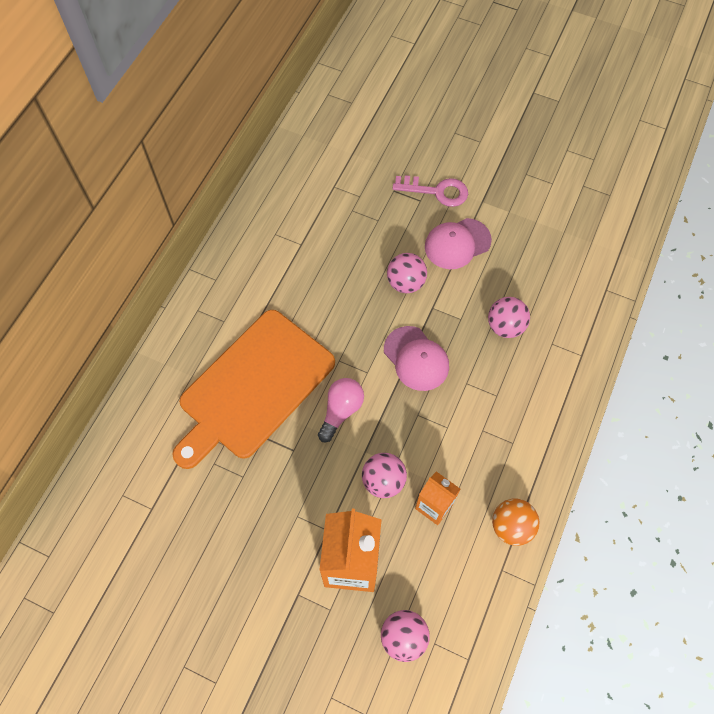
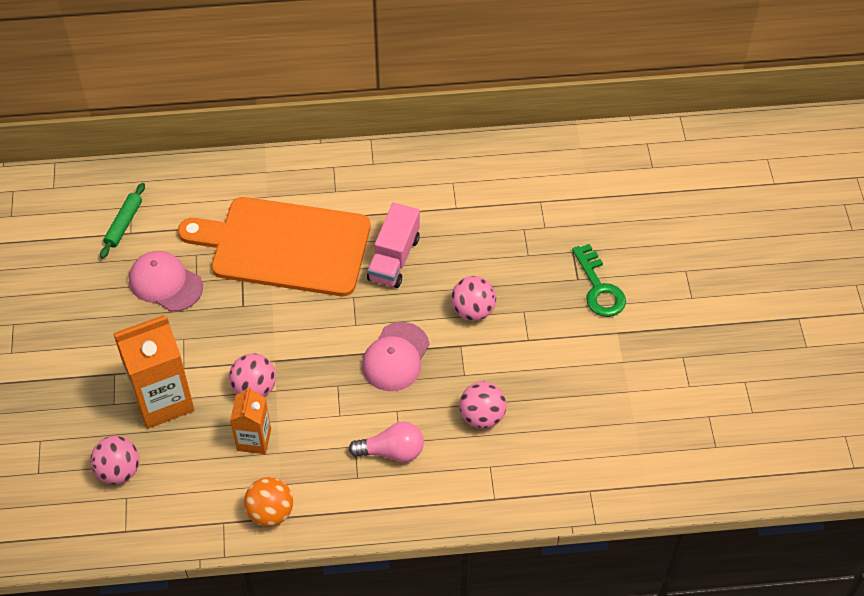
camera: 60 degrees right, 10 degrees down
(138, 510) = (124, 224): none -> green rolling pin
(321, 312) = (394, 258): none -> pink truck
(341, 411) = (303, 323): pink light bulb -> pink light bulb (392, 451)
(437, 191) = (599, 288): pink key -> green key
(457, 244) = (549, 333): pink cap -> pink cap (165, 283)

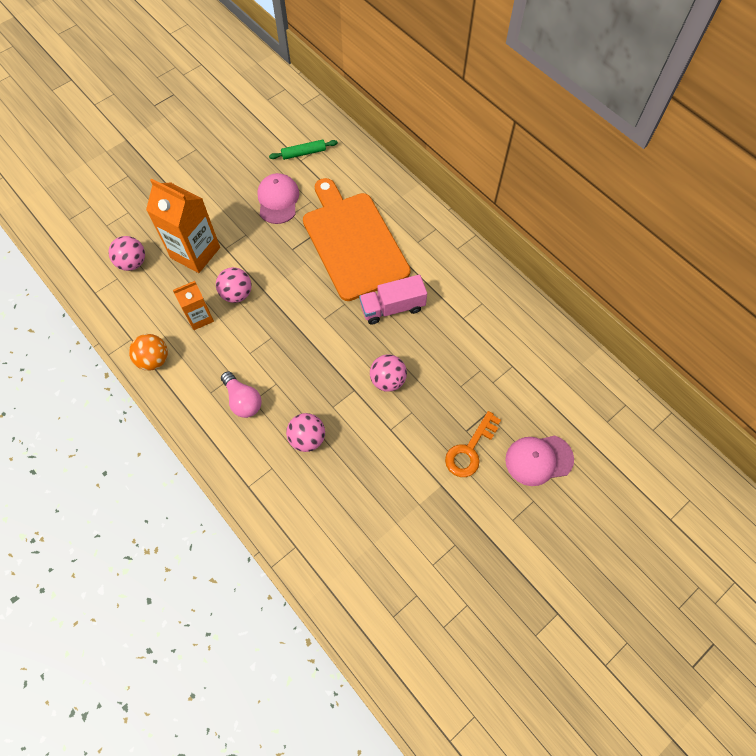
camera: 55 degrees right, 10 degrees up
(395, 357) = (316, 357): pink cap -> pink cap (538, 460)
(599, 288) = (470, 450): green key -> orange key

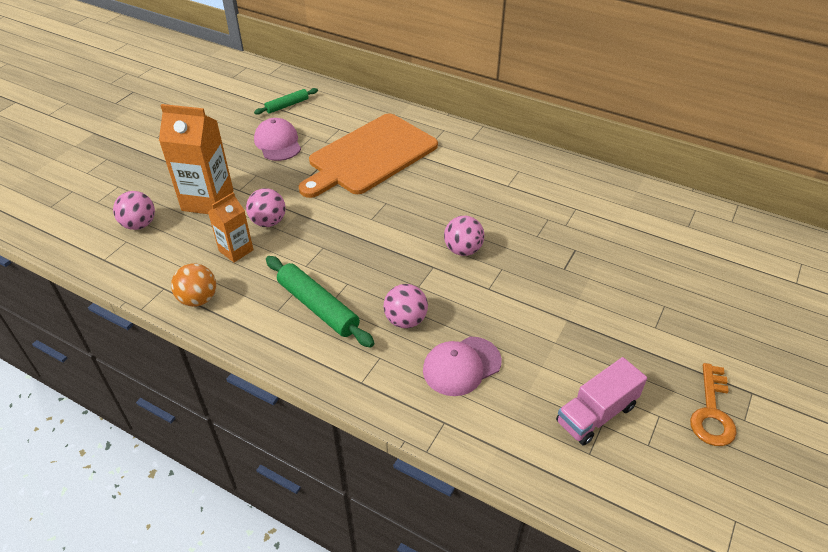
camera: 20 degrees left, 20 degrees down
(243, 400) = (318, 307): pink light bulb -> green rolling pin
(353, 242) = (369, 156): orange cutting board -> orange cutting board turned 90 degrees counterclockwise
(392, 307) = (435, 194): pink truck -> pink truck (596, 414)
(470, 450) = (577, 282): orange key -> orange key (712, 412)
(538, 460) = (647, 272): pink cap -> pink cap (461, 366)

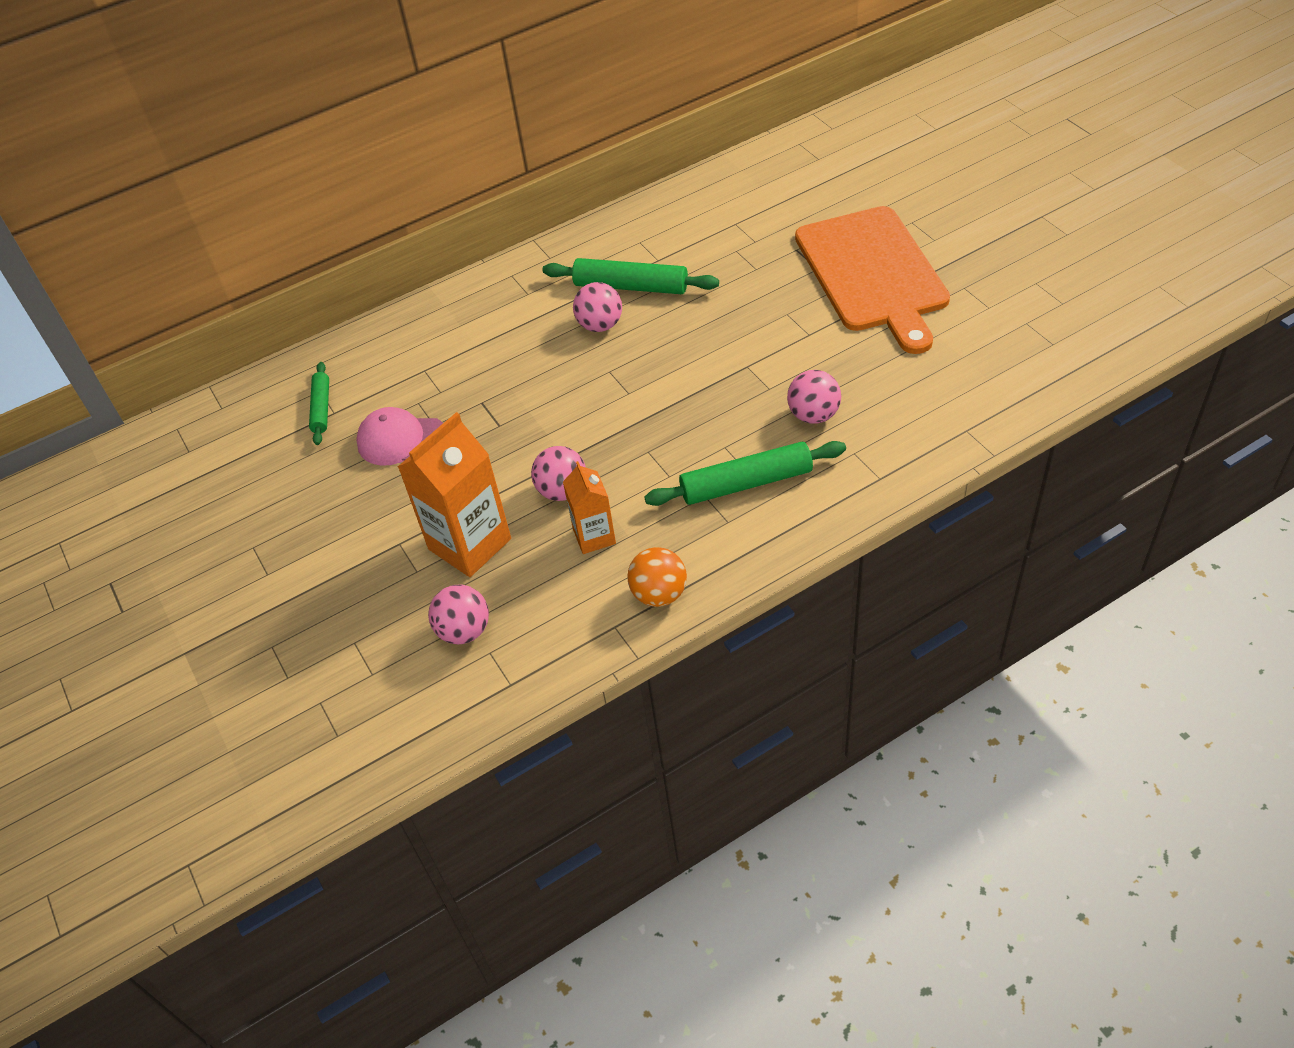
camera: 55 degrees left, 5 degrees up
(369, 156) = (507, 358): orange cutting board -> orange cutting board (873, 274)
(461, 366) = (903, 393): pink cap -> none
(463, 250) = (737, 333): pink ball -> pink ball (600, 325)
(471, 183) = (631, 287): none -> green rolling pin
(596, 414) = (1013, 321): pink truck -> none
(712, 412) = (1049, 249): orange key -> none

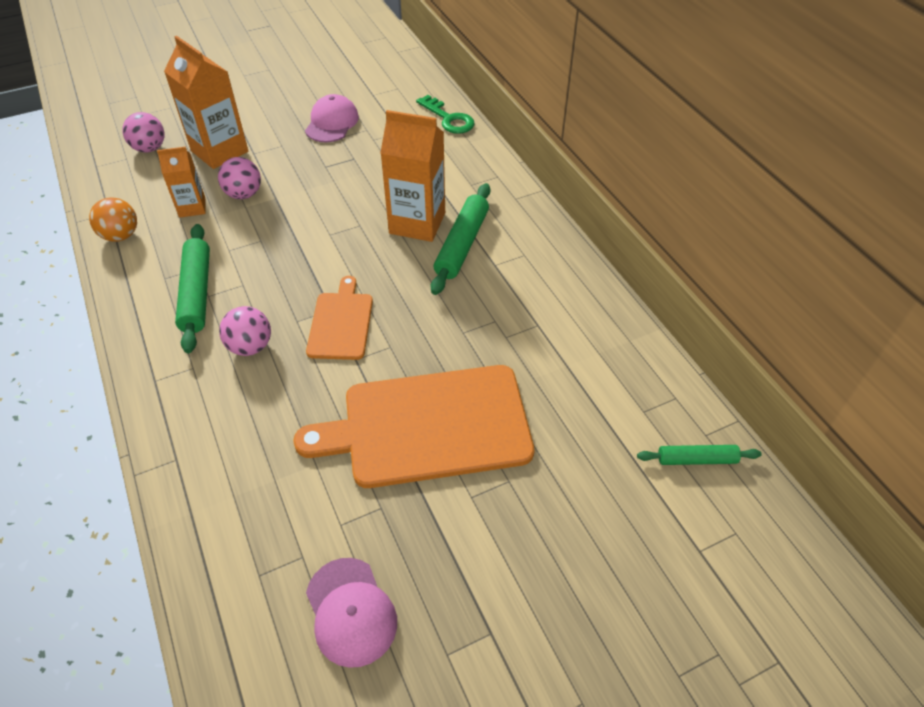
camera: 90 degrees right, 0 degrees up
(322, 408) = (379, 89): green rolling pin -> green rolling pin (696, 459)
(395, 330) = (448, 118): none -> green key
(600, 325) = (417, 223): pink ball -> orange carton
(763, 354) = (341, 322): none -> orange cutting board
(1058, 286) = (351, 611): none -> pink cap

